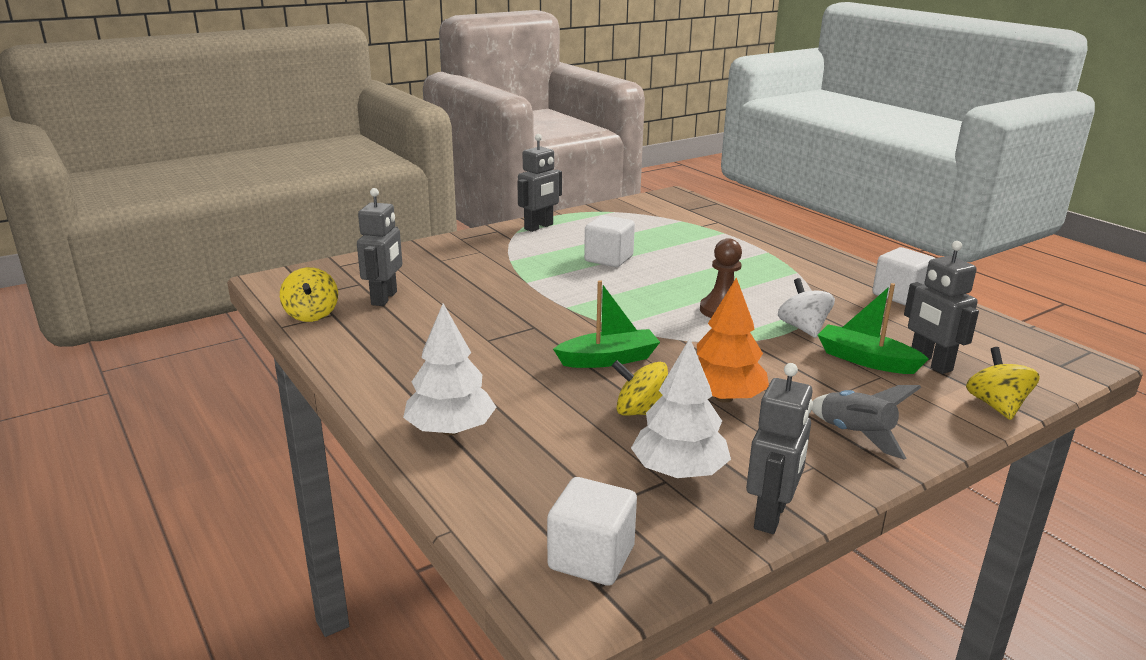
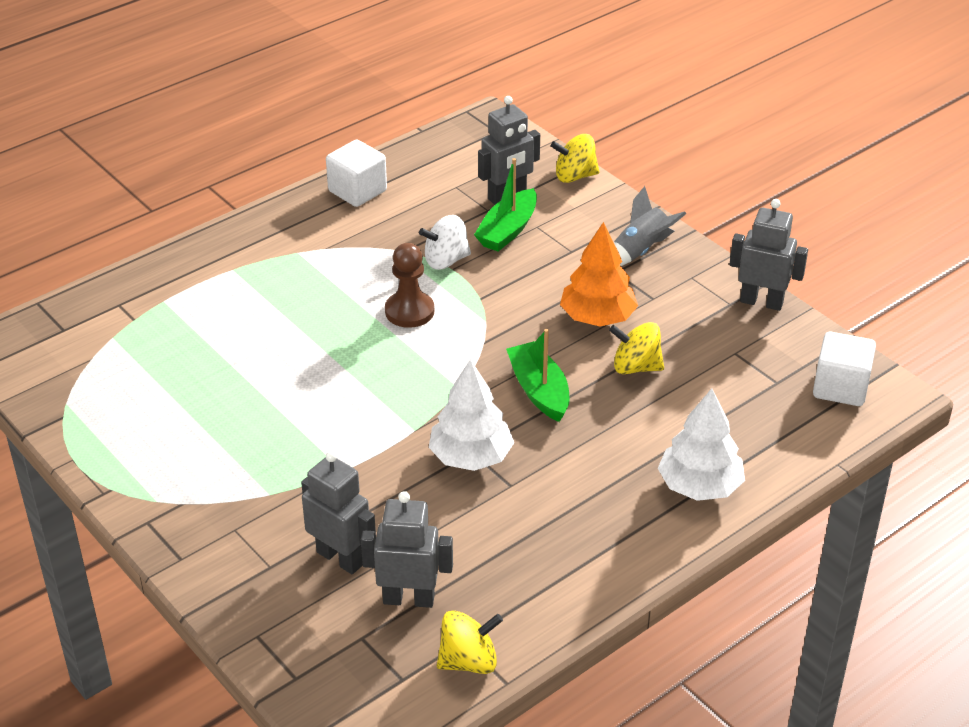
camera: 95 degrees left, 15 degrees up
(539, 227) = (133, 477): grey robot -> grey robot (340, 558)
(608, 259) = (261, 401): white cube -> none
(641, 412) = (636, 367): yellow spinning top -> yellow spinning top turned 90 degrees clockwise
(679, 471) = (720, 345): white tree -> white tree (471, 457)

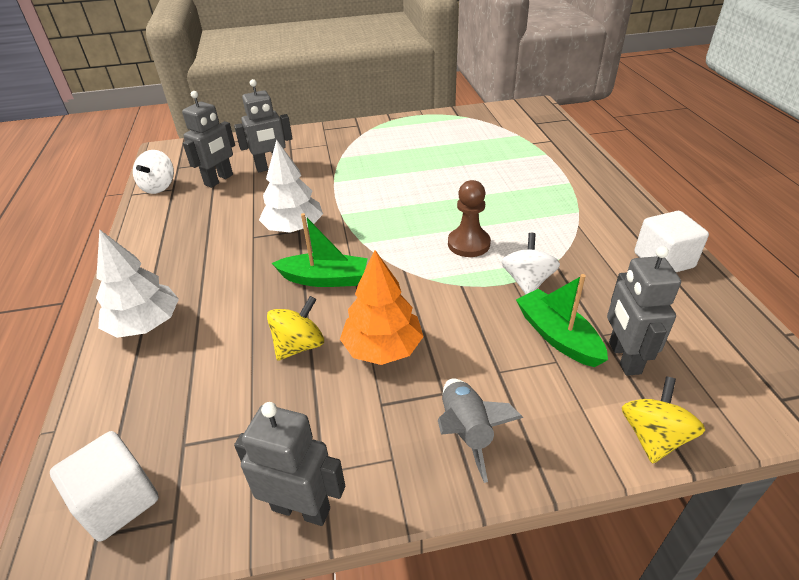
camera: 120 degrees right, 0 degrees up
(469, 661) = (159, 187): yellow spinning top -> white spinning top
(761, 302) = (301, 508): grey robot -> grey robot turned 120 degrees counterclockwise

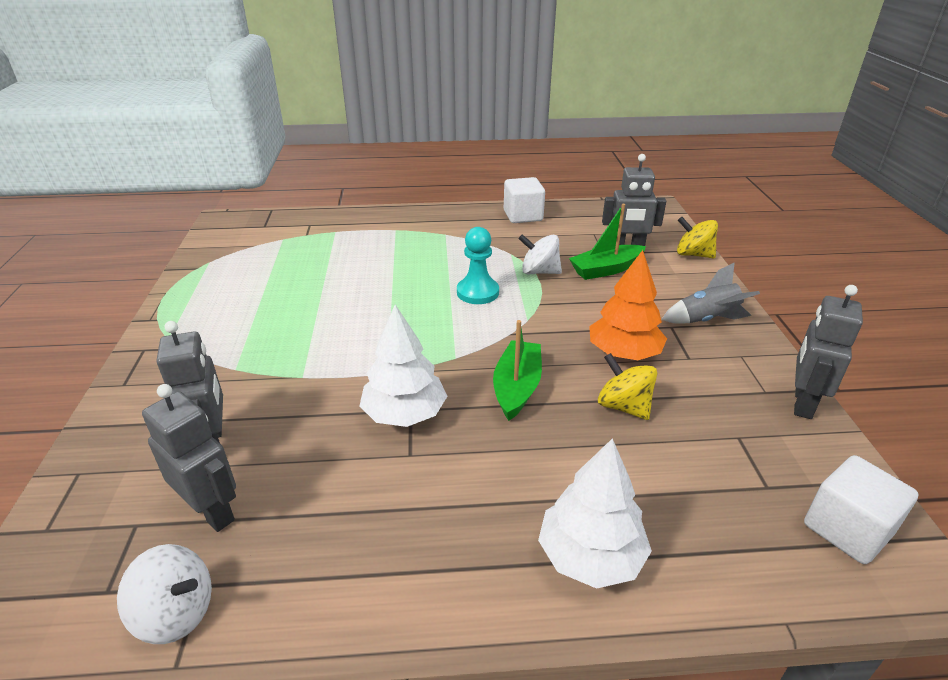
camera: 85 degrees left, 5 degrees down
(468, 244) = (477, 292): brown pawn -> turquoise pawn

